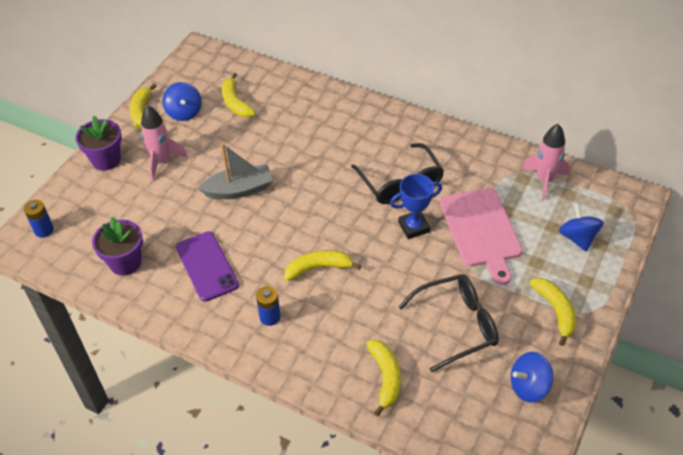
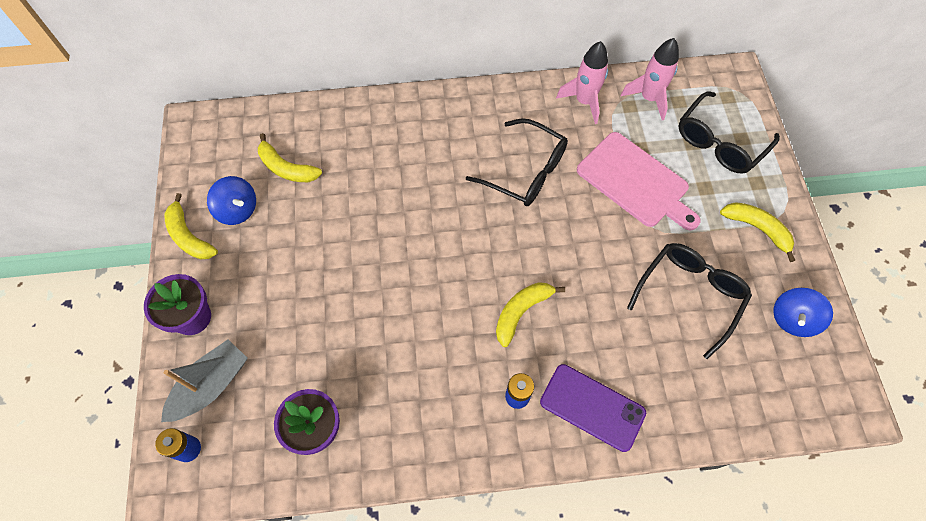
camera: 35 degrees left, 15 degrees up
(162, 161) = (260, 283): pink rocket -> pink rocket (584, 101)
(206, 266) = (408, 379): purple phone -> purple phone (592, 407)
(239, 190) = (372, 269): grey boat -> grey boat (211, 385)
(385, 378) = (672, 391): yellow banana -> none
(414, 227) = (574, 213): blue trophy -> none
(577, 238) = (719, 142): blue spinning top -> black glasses

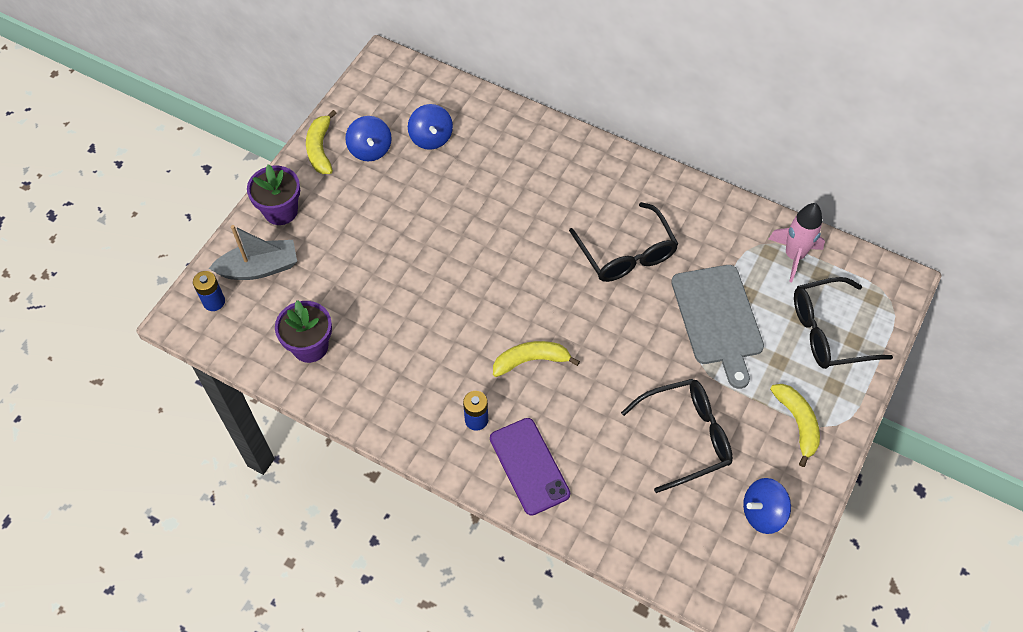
camera: 35 degrees right, 5 degrees down
(286, 168) = (431, 138): yellow banana -> blue spinning top
(584, 101) = (729, 225): pink rocket -> none
(635, 181) = (718, 318): pink cutting board -> grey cutting board

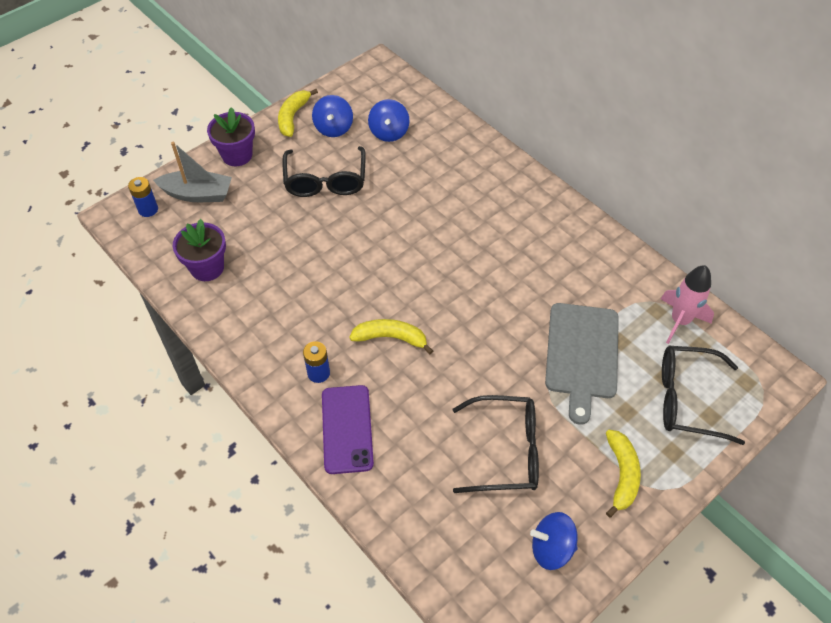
camera: 20 degrees right, 5 degrees down
(626, 254) = (519, 273): black glasses -> black glasses (325, 181)

